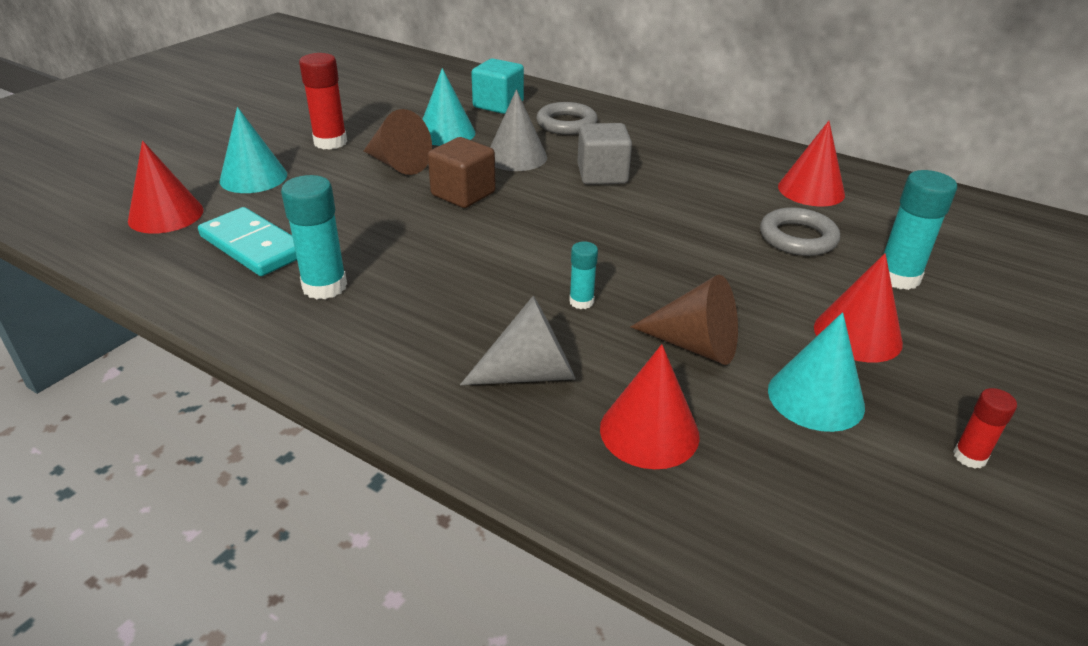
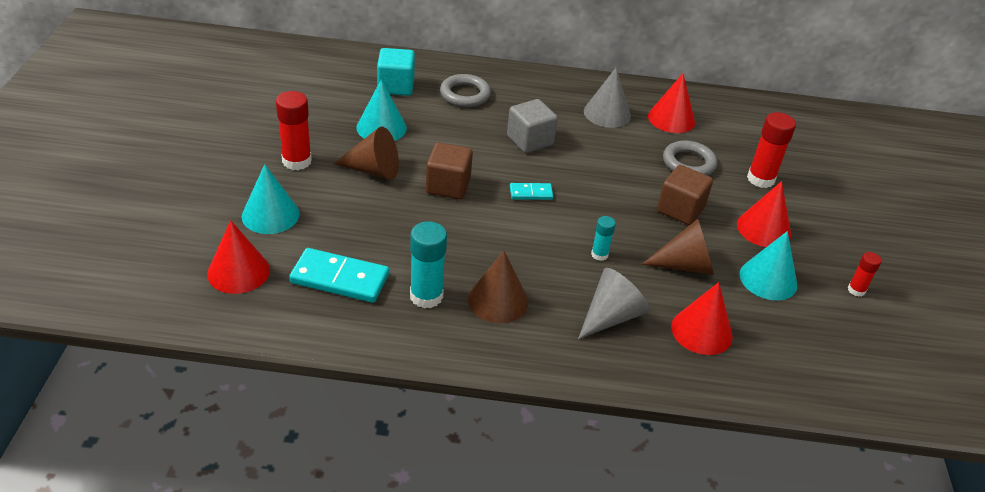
camera: 30 degrees left, 5 degrees up
(402, 314) = (498, 300): none -> brown cone
(516, 157) = (456, 139): grey cone -> grey cone (607, 113)
(554, 221) = (531, 193): none -> turquoise domino
(742, 282) = (680, 209): none -> brown cube
(898, 277) = (760, 179): turquoise glue stick -> red glue stick

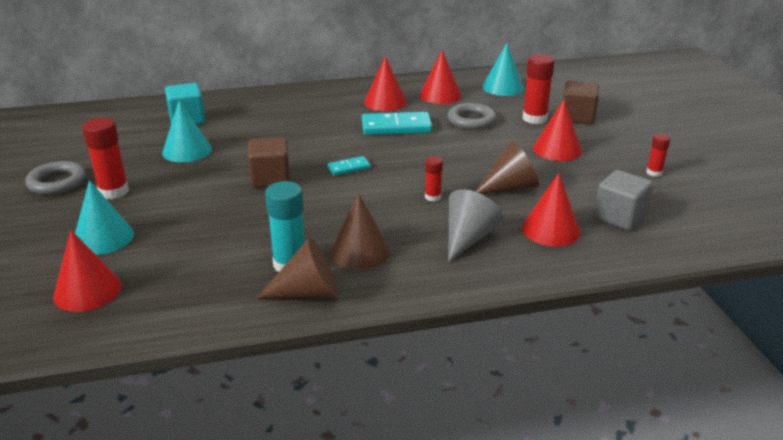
camera: 15 degrees left, 10 degrees down
(340, 278) = (197, 271): turquoise domino -> turquoise domino (396, 127)
(373, 170) = (193, 182): brown cone -> brown cone (308, 293)
(465, 95) = (254, 113): grey ring -> grey ring (57, 182)
(530, 140) = (328, 132): grey cube -> grey cube (619, 217)
(599, 254) = (432, 197): turquoise glue stick -> red glue stick
(607, 113) = (385, 102): grey cone -> red cone
(680, 209) = (483, 151): brown cube -> brown cube (577, 117)
(768, 279) = (582, 181): turquoise cone -> turquoise cone (503, 87)

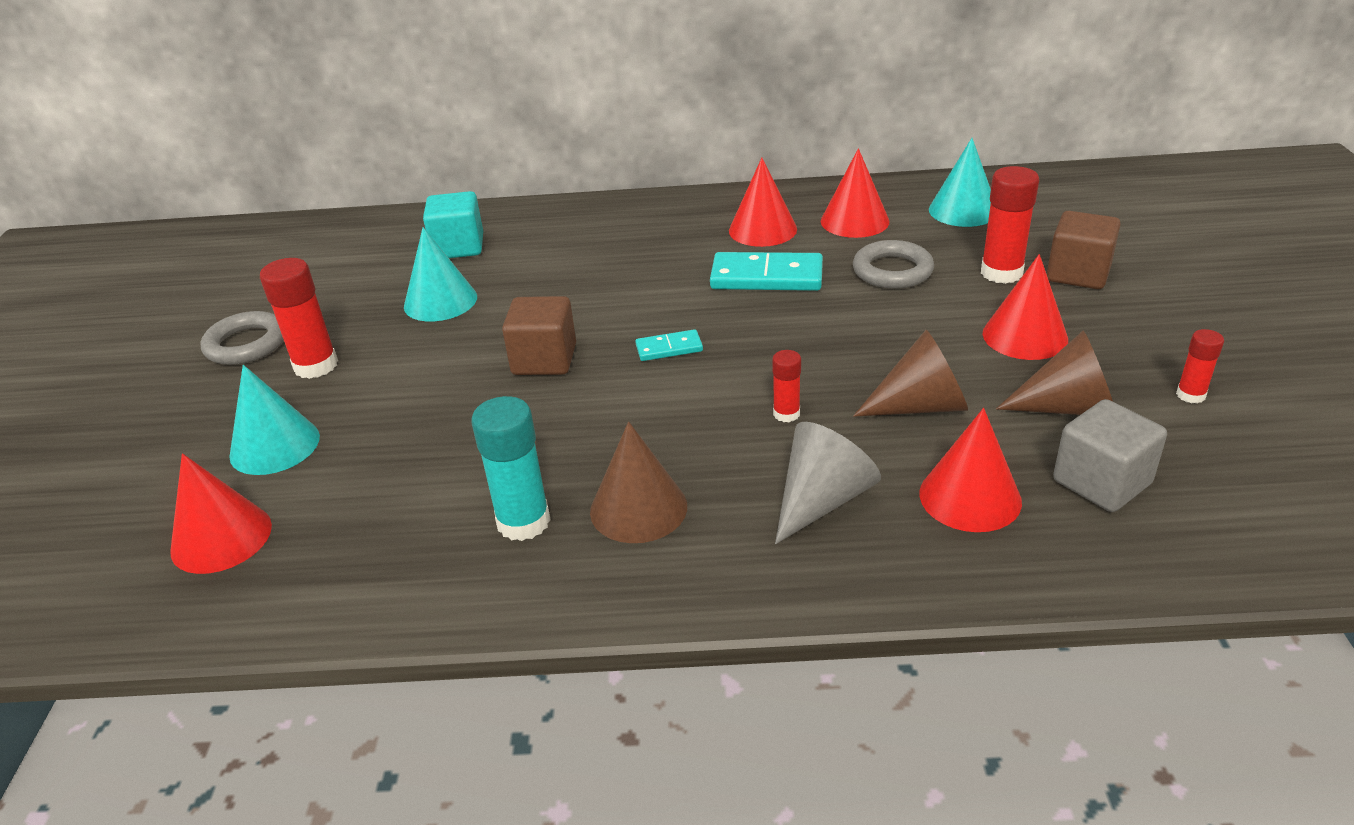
camera: 15 degrees right, 5 degrees up
(308, 293) = (534, 579): brown cone -> brown cone (1068, 407)

